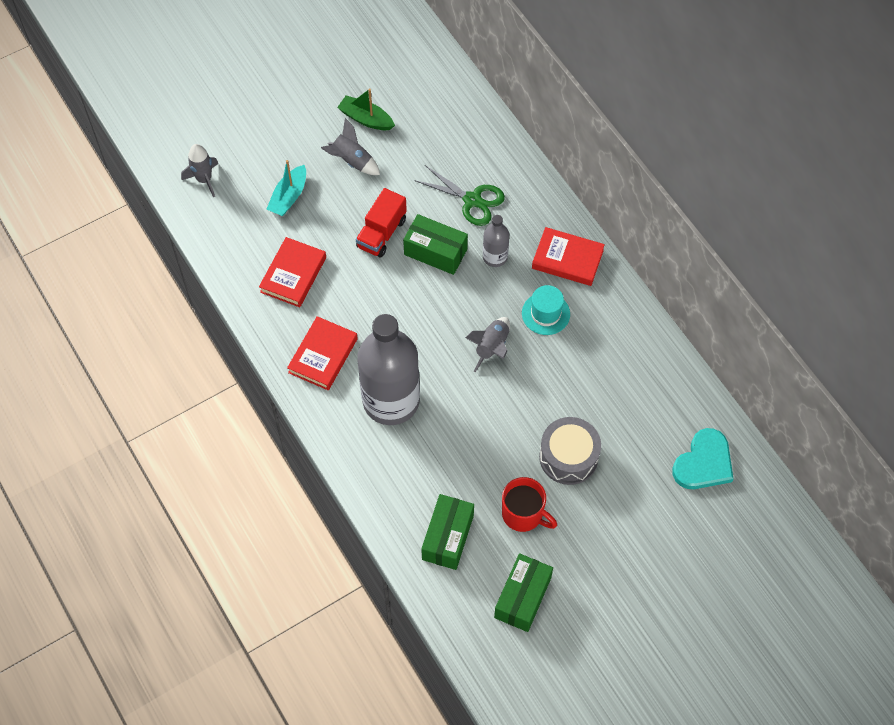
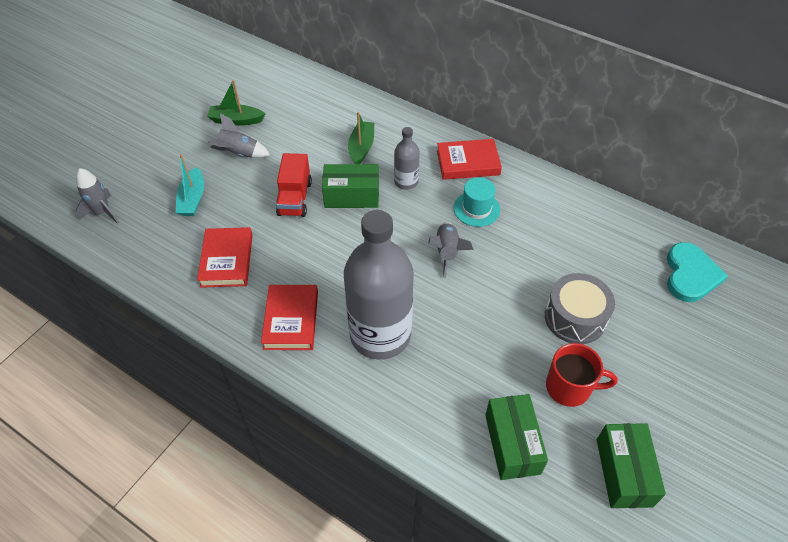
camera: 25 degrees left, 10 degrees down
(472, 200) = (361, 148): green scissors -> green boat

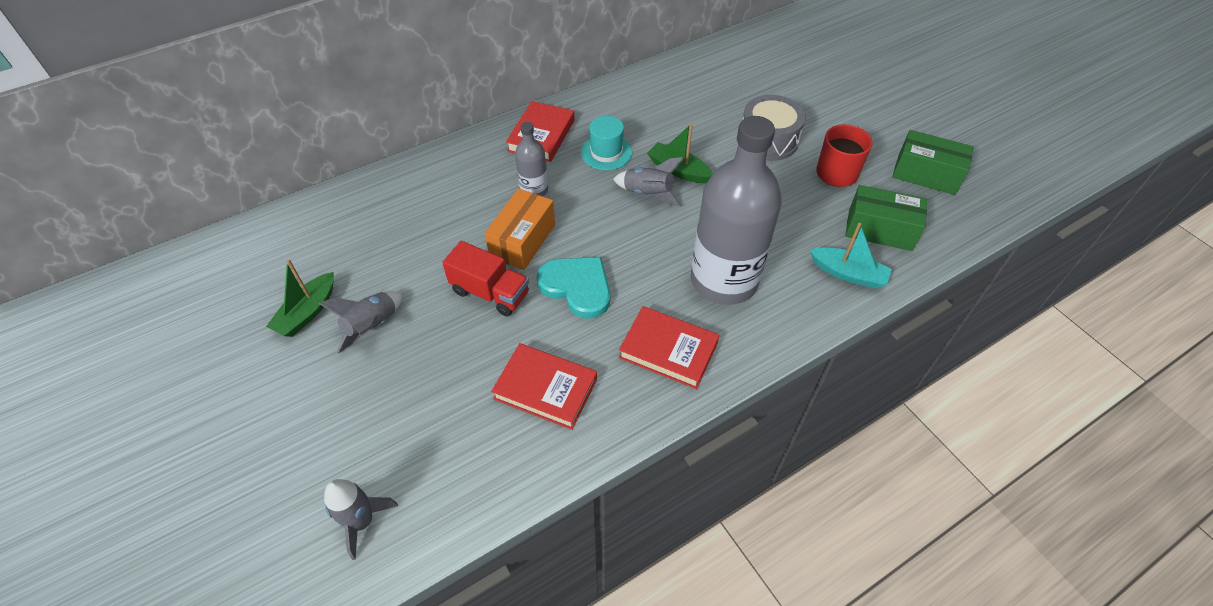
camera: 65 degrees left, 0 degrees up
(193, 199) = (416, 400): turquoise boat -> turquoise boat (848, 274)
(351, 196) = (522, 241): green box -> orange box
(361, 148) = (455, 208): green boat -> green boat (678, 170)
(690, 275) = (757, 59): turquoise heart -> turquoise heart (577, 287)

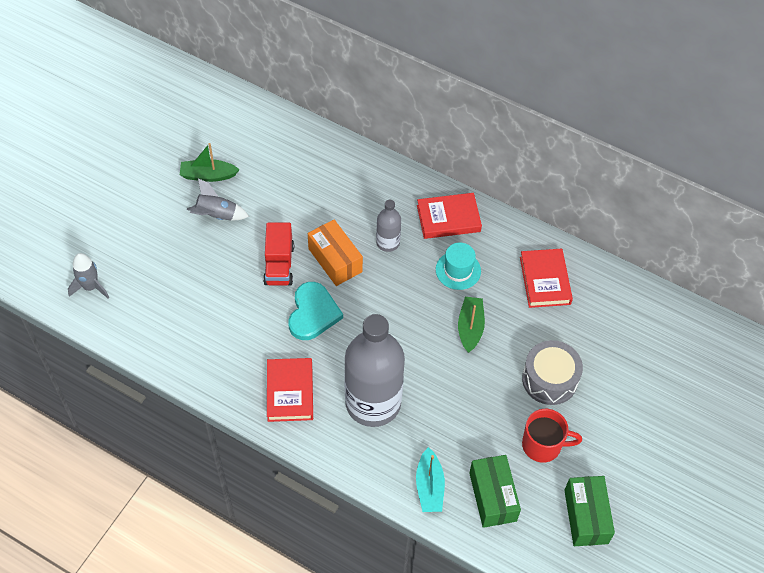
camera: 60 degrees right, 5 degrees up
(522, 241) = (335, 260): orange box -> orange box turned 60 degrees clockwise
(545, 389) = (221, 334): red book -> red book (545, 280)
(648, 193) = (431, 318): grey rocket -> none

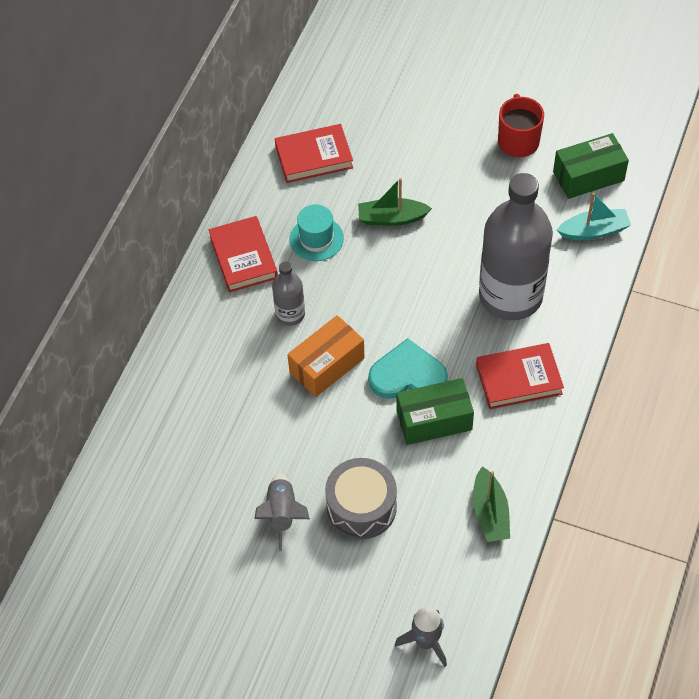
camera: 95 degrees left, 0 degrees up
(208, 175) = (217, 539): green boat -> green boat (490, 512)
(279, 265) = (345, 425): red truck -> none
(549, 379) = (439, 142): grey drum -> grey drum (361, 507)
(586, 516) = (585, 100): green box -> green box (434, 420)

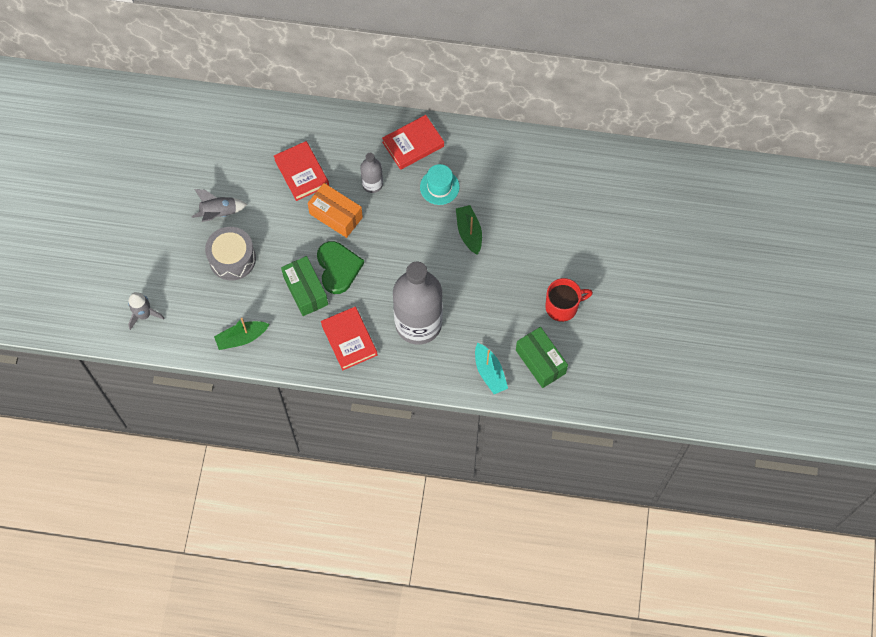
camera: 75 degrees right, 10 degrees up
(314, 157) = (512, 170): red book -> red book (301, 173)
(407, 375) = (338, 268): turquoise heart -> green heart

